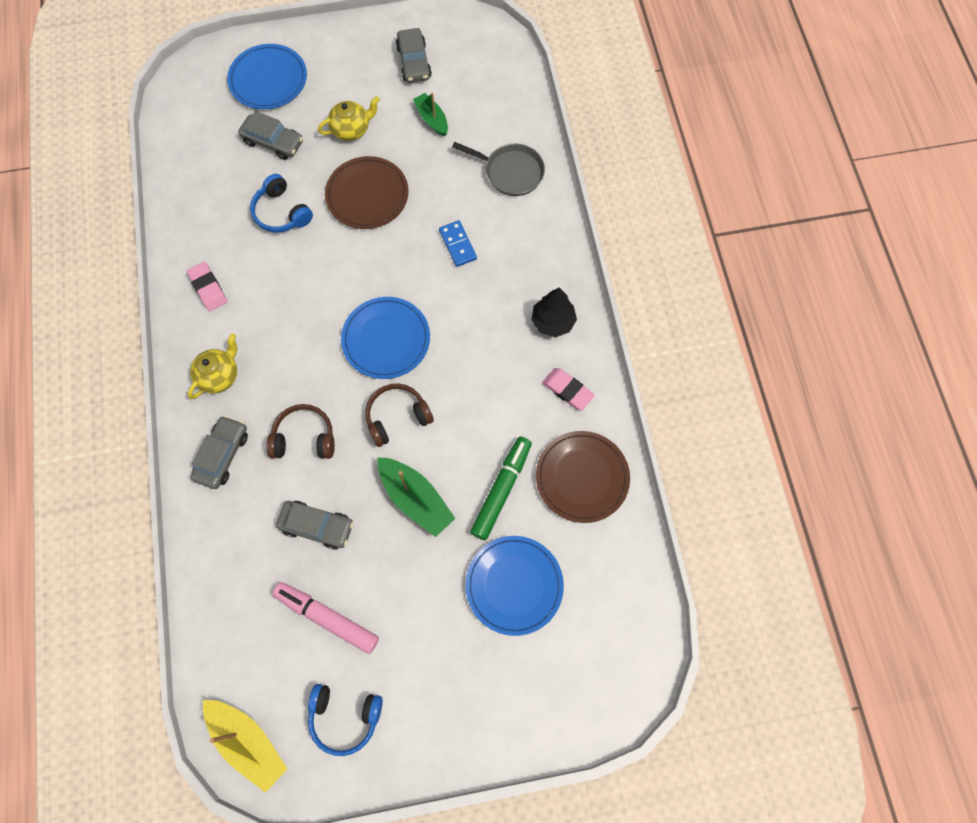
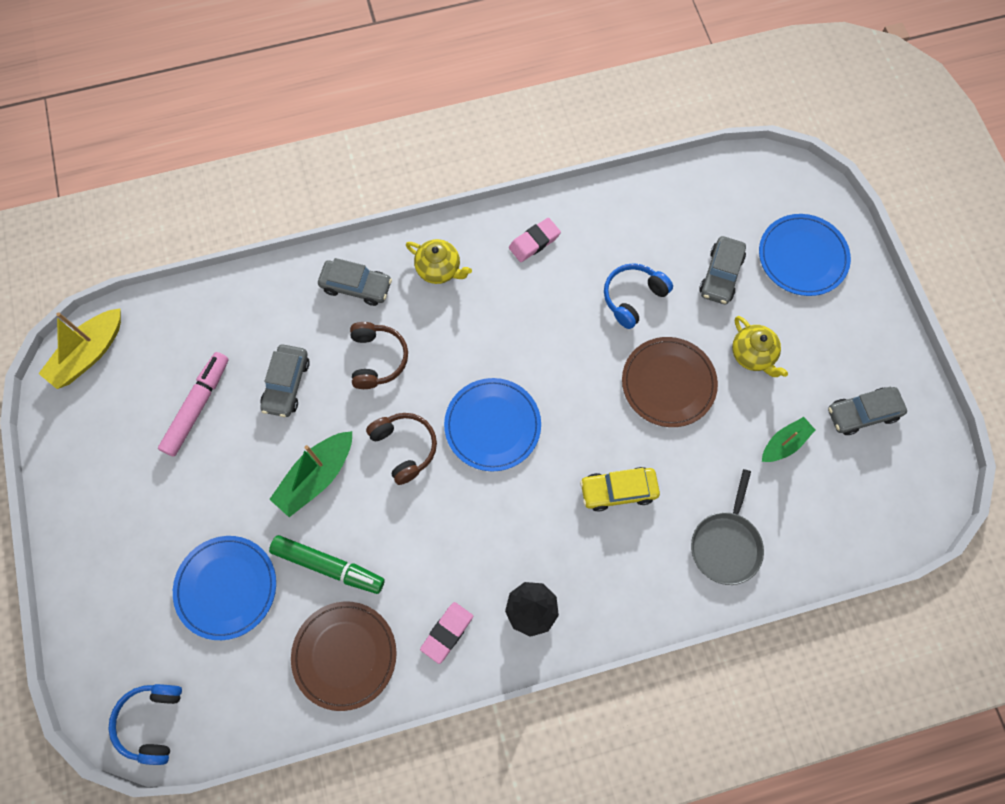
camera: 85 degrees right, 0 degrees up
(345, 716) = (106, 435): blue headphones -> blue headphones (152, 722)
(458, 245) = (618, 491): blue domino -> yellow car

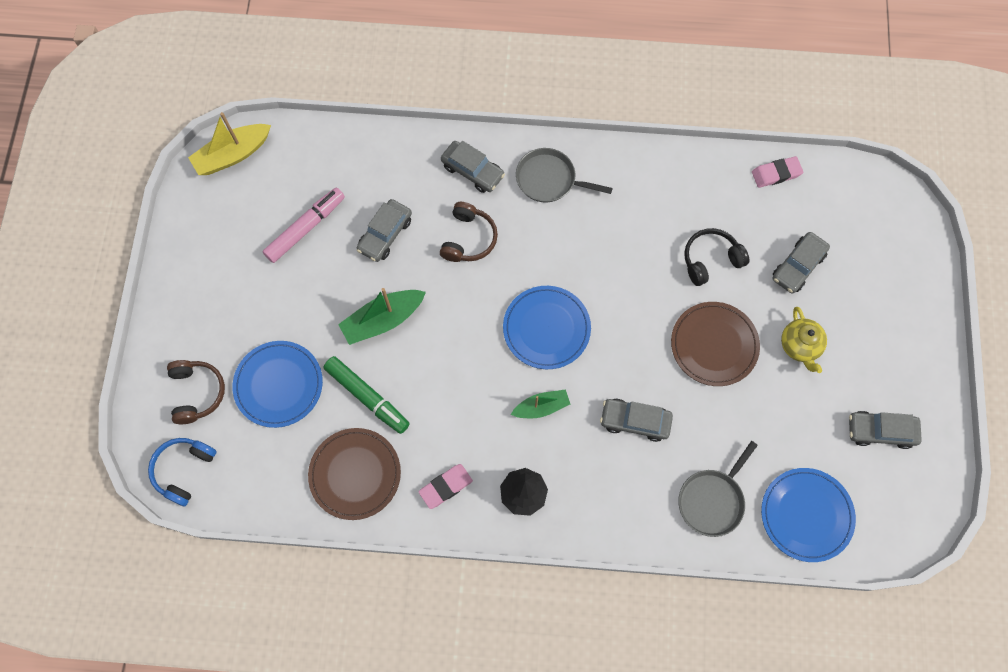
camera: 20 degrees right, 0 degrees up
(404, 448) = (465, 321): brown headphones -> brown headphones (197, 393)
(439, 269) = (549, 179): yellow teapot -> grey pan
(534, 242) = (641, 183): pink eraser -> pink eraser (776, 174)
(618, 491) = (635, 421): yellow car -> grey car
(633, 298) = (711, 260): blue headphones -> black headphones
(784, 443) = (798, 432): green boat -> green boat (541, 407)
(802, 257) = (879, 275): blue plate -> blue plate (806, 515)

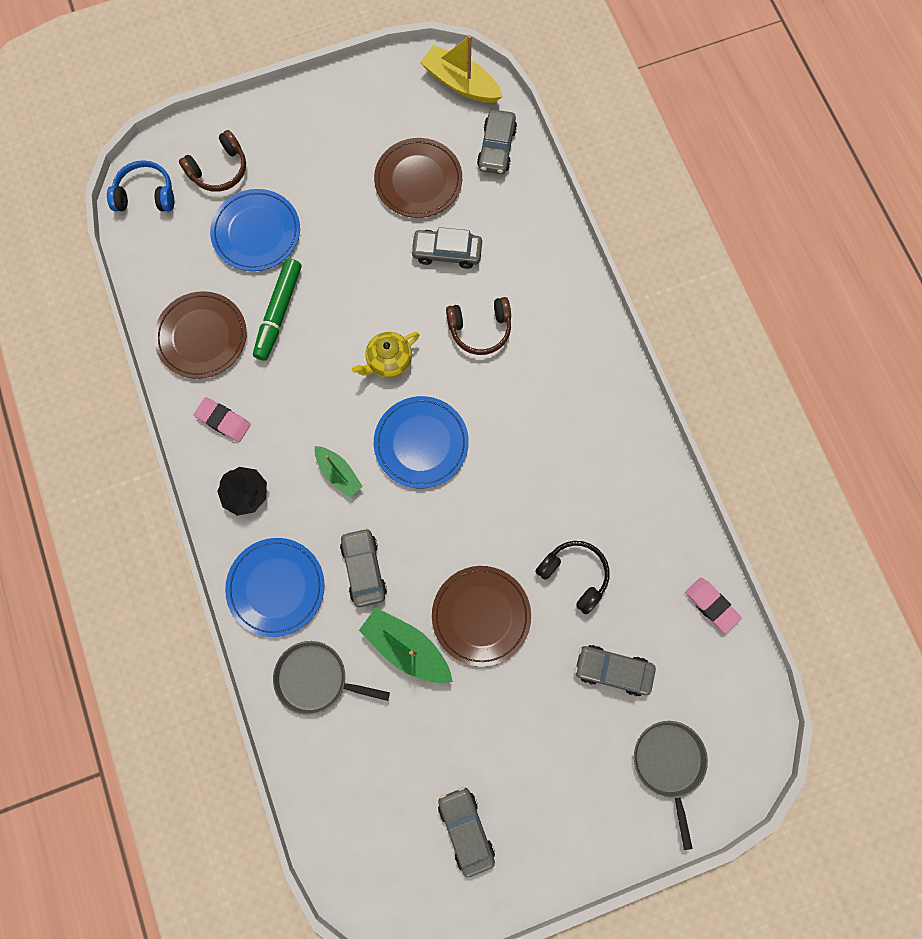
camera: 65 degrees right, 5 degrees up
(305, 228) = (418, 180): pink marker -> brown plate
(383, 320) = (359, 291): green boat -> green boat (406, 647)
(472, 171) = (554, 300): grey car -> grey car (497, 148)
(549, 179) = (583, 376): grey pan -> grey pan (669, 763)
(799, 346) = (522, 706): yellow teapot -> yellow teapot (388, 361)
(806, 515) = (341, 781): blue plate -> blue plate (276, 587)

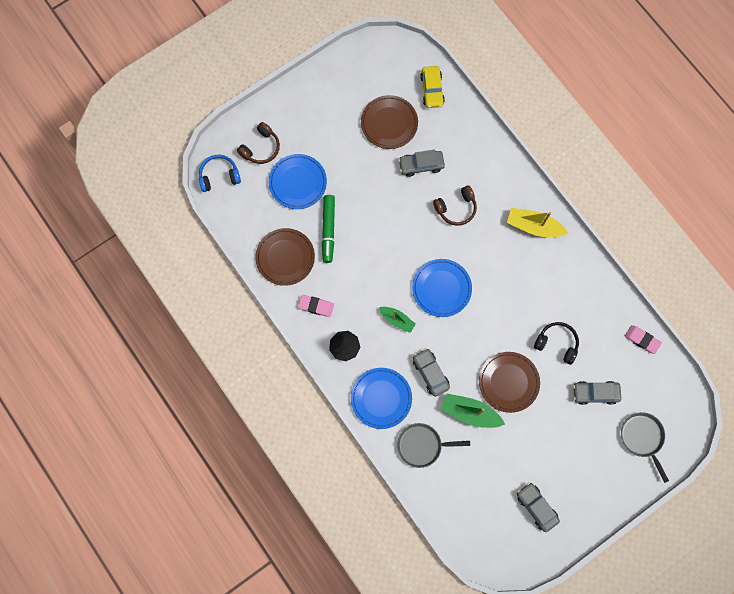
camera: 15 degrees left, 0 degrees up
(388, 361) = (406, 243): yellow teapot -> none
(460, 83) = (396, 53): yellow boat -> yellow boat (533, 226)
(497, 148) = (432, 90): grey car -> yellow car

